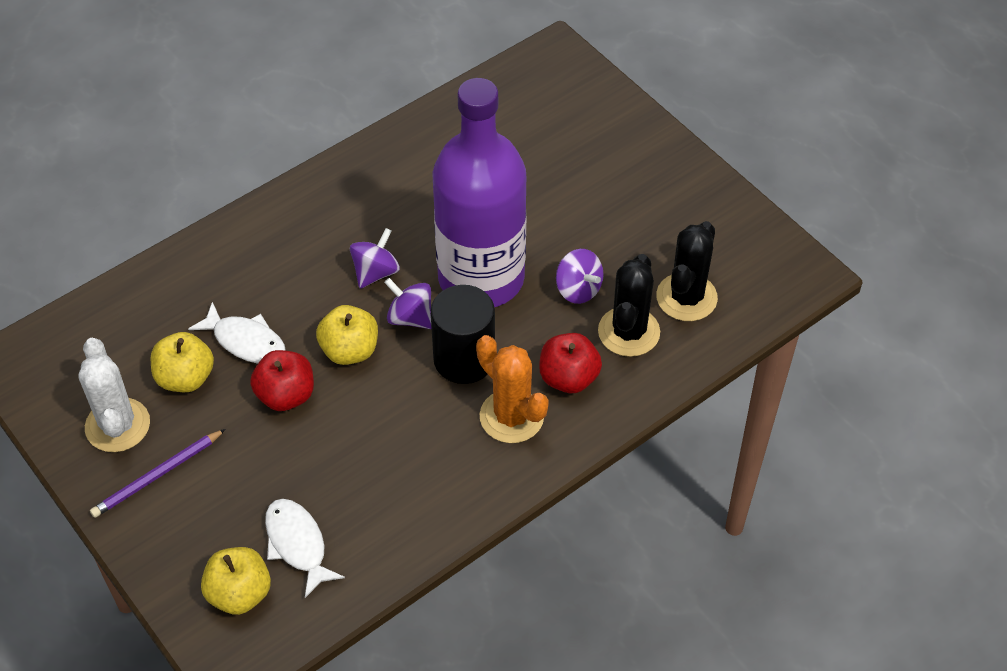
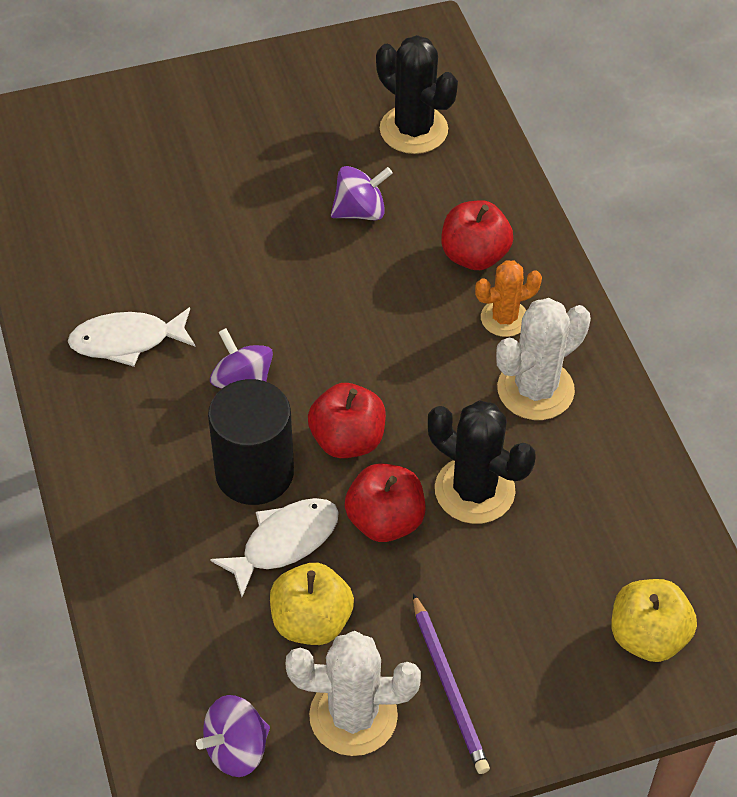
camera: 70 degrees left, 0 degrees up
(297, 544) = (600, 561): white fish -> white fish (127, 341)
(350, 350) = (347, 440): yellow apple -> red apple
(410, 317) = (327, 369): purple spinning top -> purple spinning top (236, 749)
(447, 457) = (535, 389): none -> white cactus
(464, 359) = (409, 337): black cylinder -> black cylinder (254, 473)
(481, 278) = (302, 289): purple bottle -> none
(511, 416) = (504, 318): orange cactus -> orange cactus, size x0.64
(629, 332) = (436, 188): black cactus -> black cactus (474, 490)

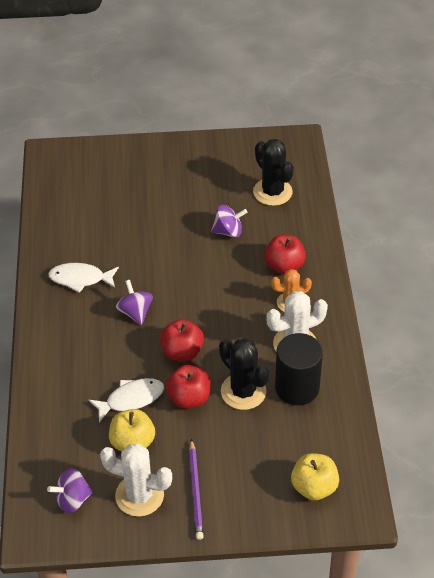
camera: 15 degrees right, 5 degrees down
(254, 473) = (126, 360): black cylinder -> black cylinder (297, 387)

